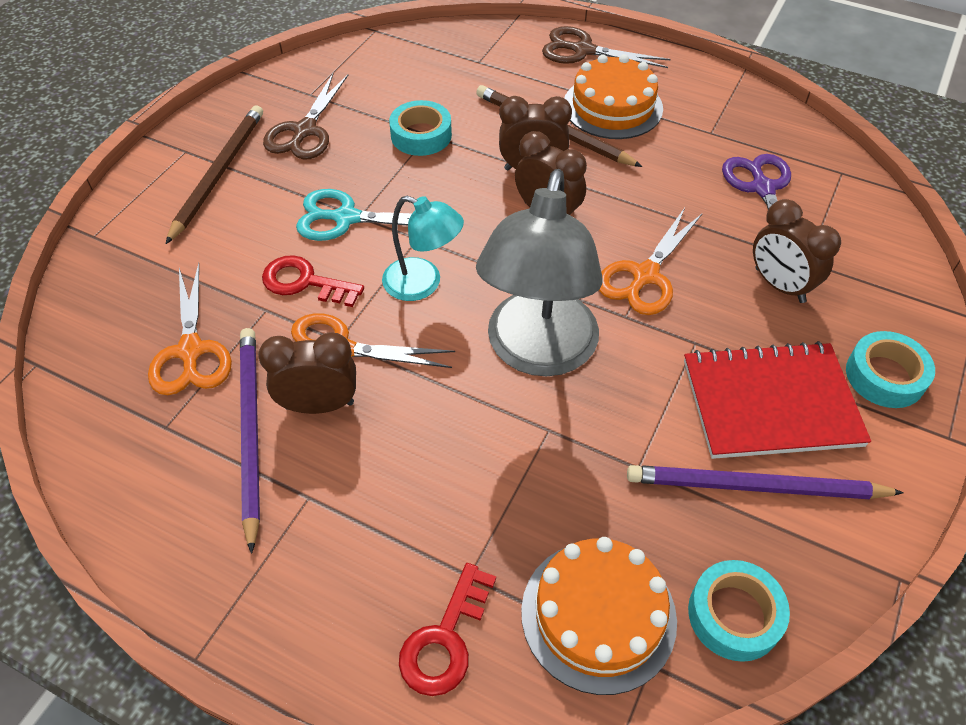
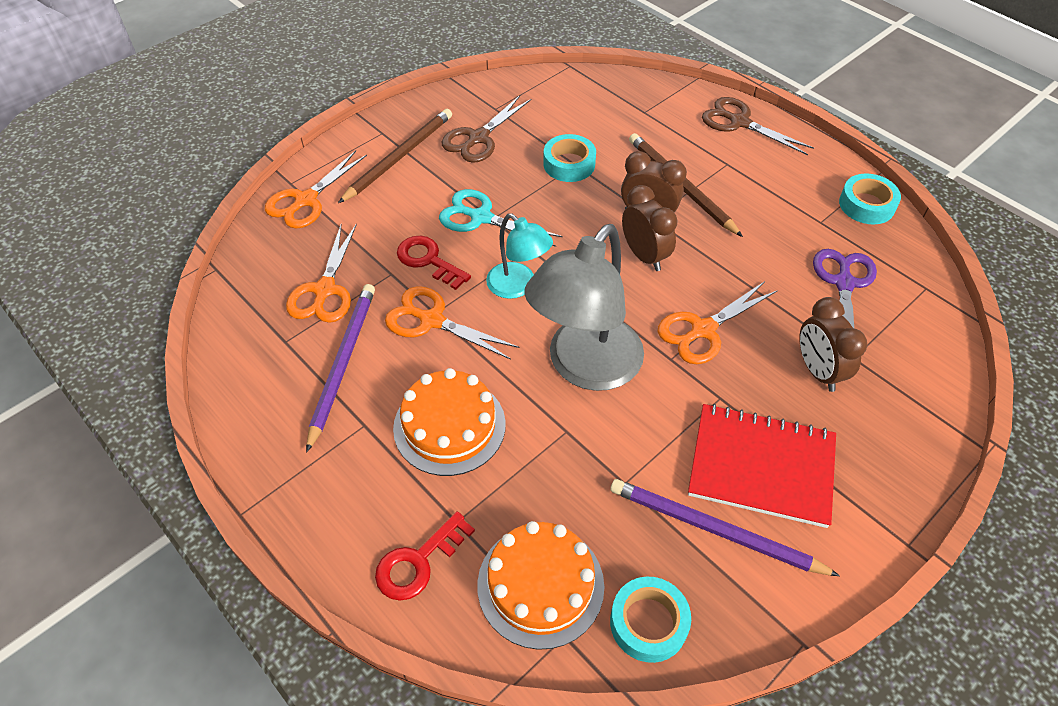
camera: 20 degrees right, 0 degrees up
(122, 251) = (306, 200): none -> orange scissors
(319, 405) = (400, 358): brown clock -> none
(612, 106) = (742, 178): orange cake -> orange cake (449, 426)
(885, 376) = (875, 475): turquoise tape -> turquoise tape (866, 205)

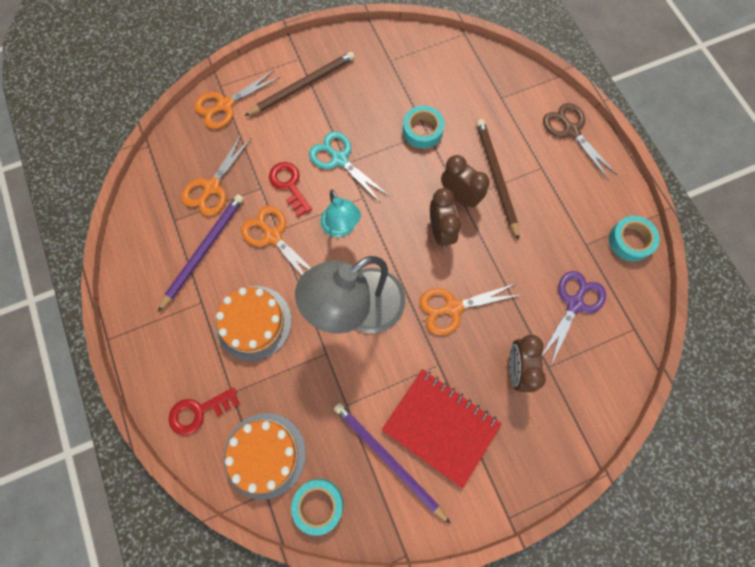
camera: 20 degrees right, 20 degrees up
(478, 138) = (366, 85): brown scissors -> none

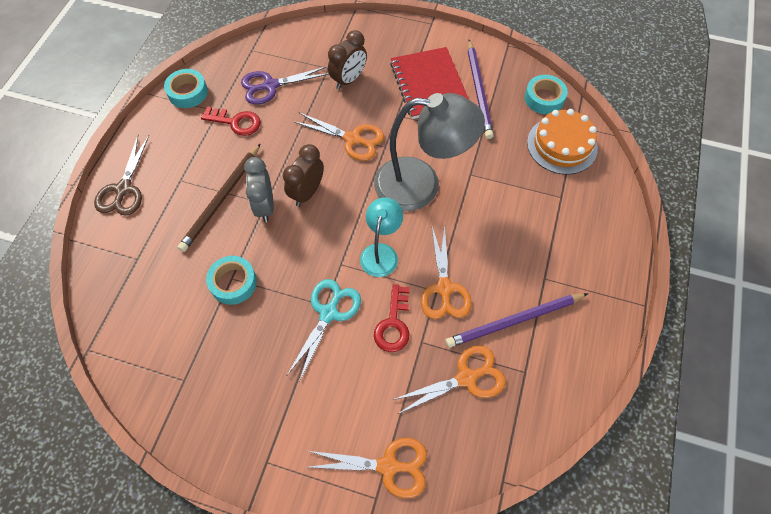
camera: 140 degrees left, 10 degrees down
(199, 411) = (594, 201): red key -> red key (236, 122)
(253, 322) = (511, 232): orange cake -> none
(303, 85) = (292, 422): brown pencil -> none
(339, 159) = (329, 313): turquoise scissors -> turquoise scissors turned 150 degrees counterclockwise
(459, 196) = (265, 206): brown clock -> grey clock

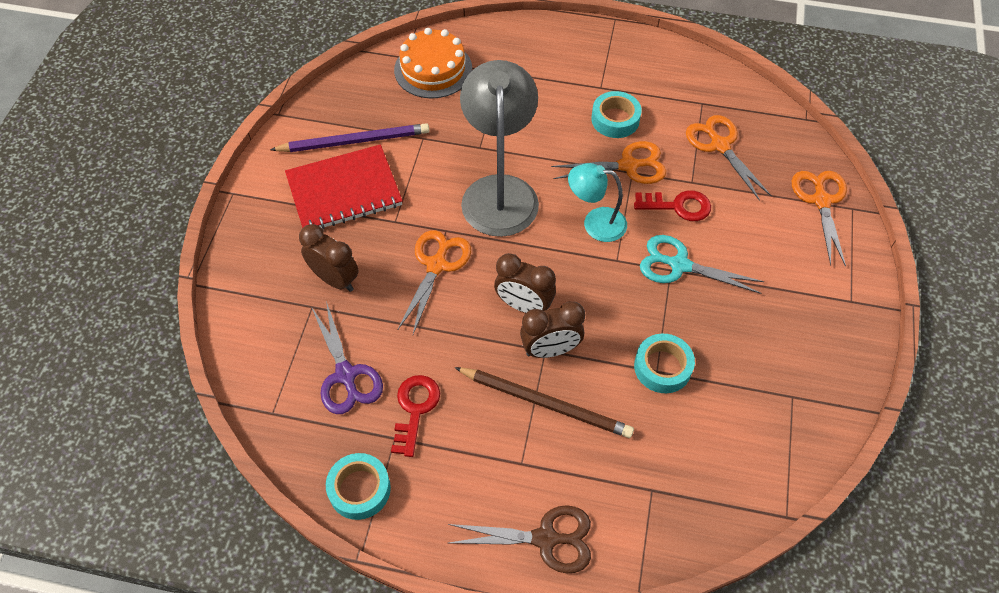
camera: 95 degrees left, 5 degrees down
(265, 206) = (550, 350): grey clock -> brown clock
(514, 321) = (652, 110): purple pencil -> none
(544, 98) = (365, 82): turquoise tape -> turquoise tape (615, 119)

